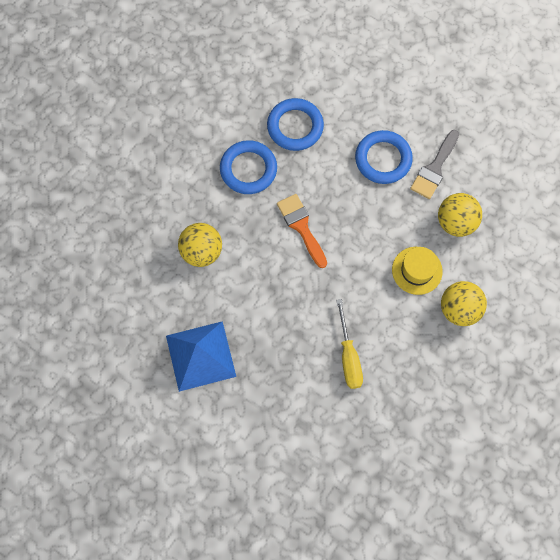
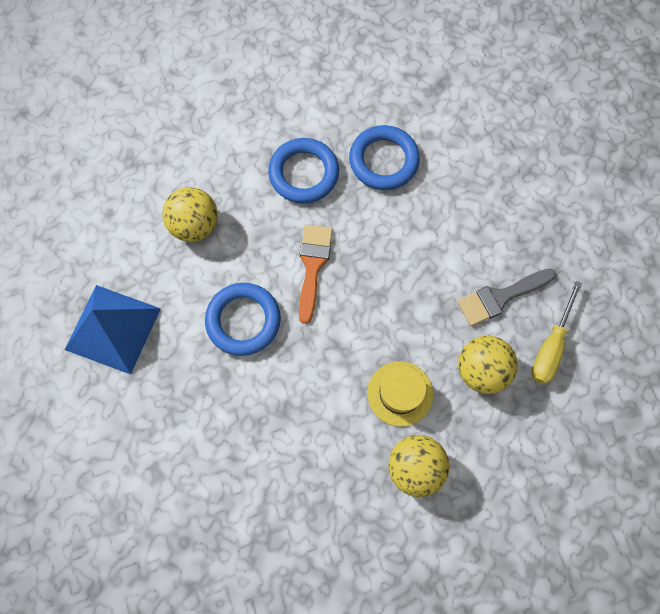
camera: 35 degrees right, 0 degrees up
(348, 356) = (258, 434): yellow screwdriver -> yellow screwdriver (551, 346)
(383, 159) = (451, 252): blue ring -> blue ring (243, 320)

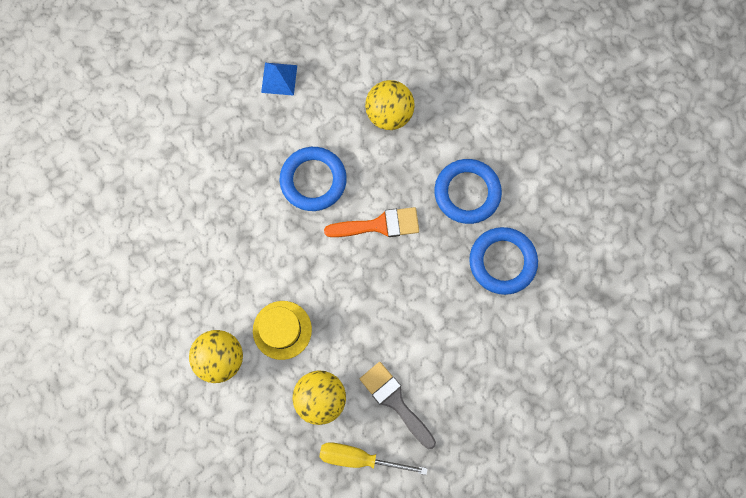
camera: 75 degrees right, 5 degrees up
(113, 329) = (279, 79): blue pyramid -> blue pyramid, size x0.53

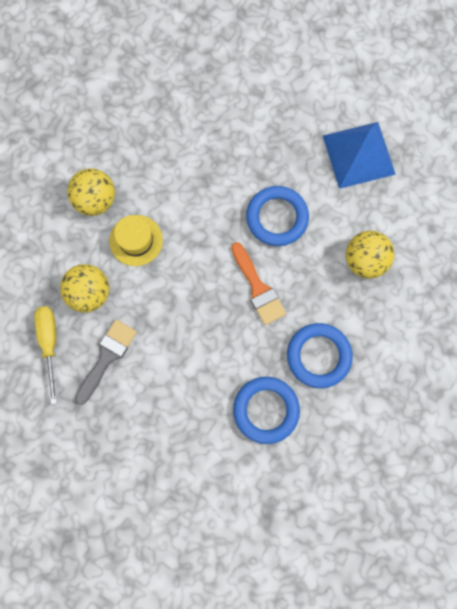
camera: 70 degrees right, 0 degrees up
(279, 79) = (358, 154): blue pyramid -> blue pyramid, size x1.90

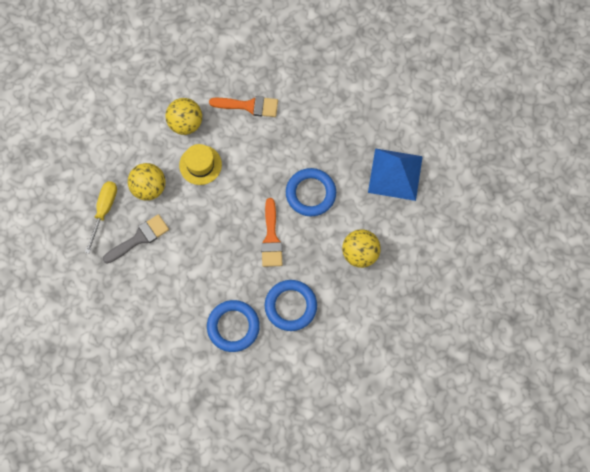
camera: 25 degrees right, 5 degrees down
(158, 149) = (249, 106): none -> orange brush

